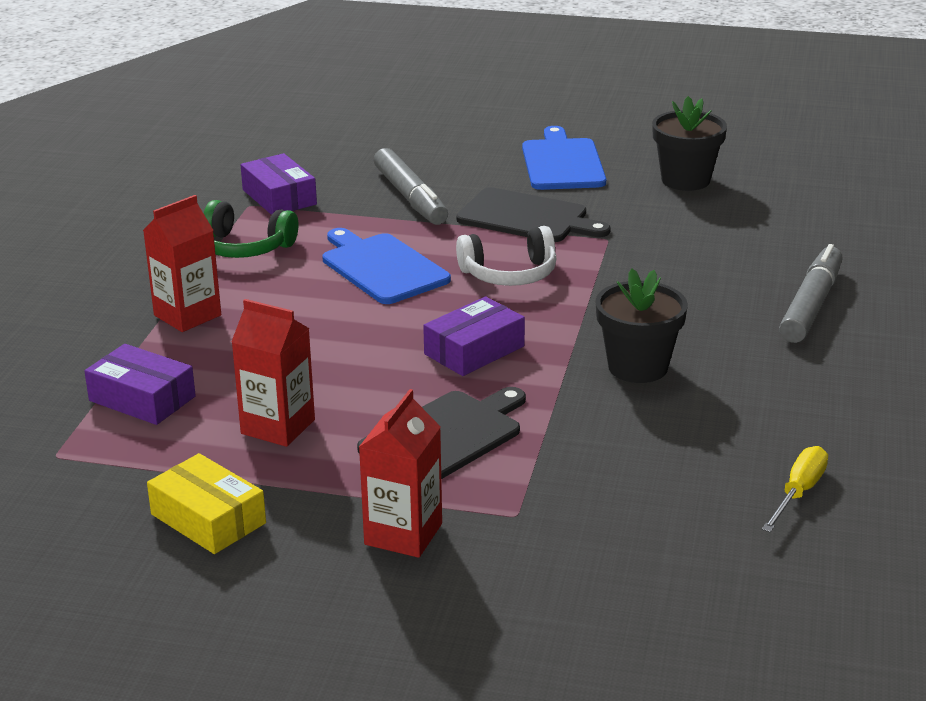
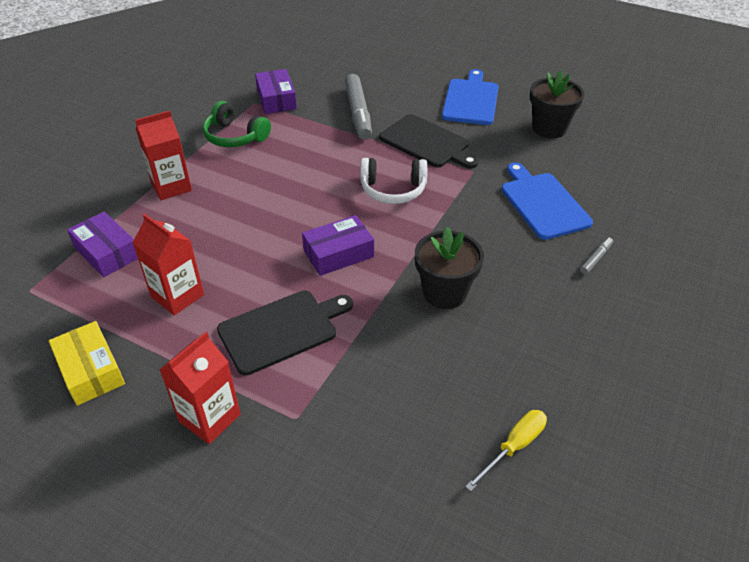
camera: 15 degrees right, 15 degrees up
(382, 267) = (312, 169): blue cutting board -> blue cutting board (543, 203)
(811, 305) = (595, 259): grey marker -> grey marker, size x0.45

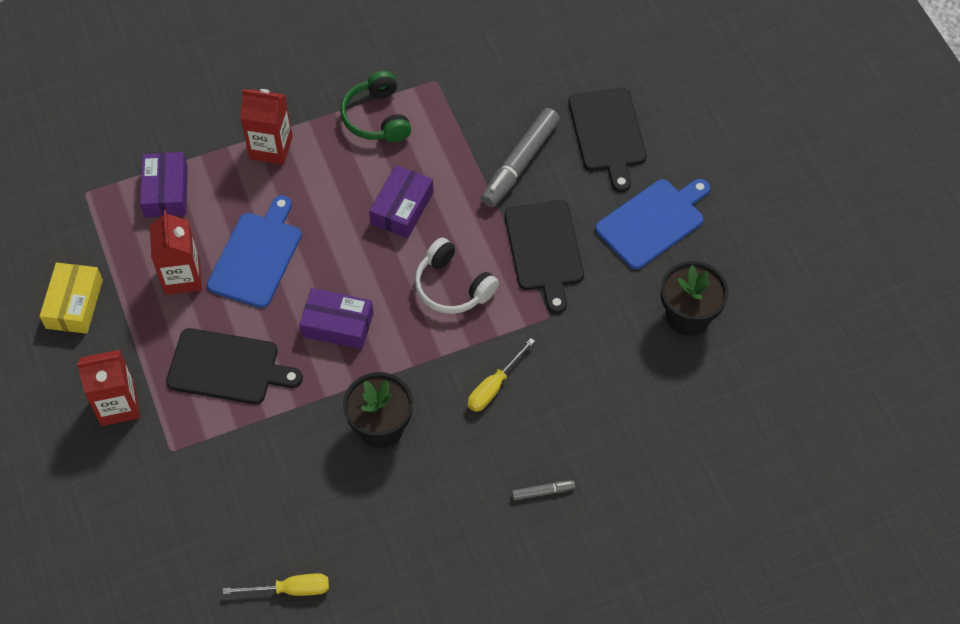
camera: 40 degrees right, 15 degrees up
(276, 99) = (460, 89): purple box -> purple box (402, 208)
(393, 78) = (607, 134): none -> black cutting board
(488, 223) = (494, 386): none -> yellow screwdriver
(543, 203) = (569, 400): blue cutting board -> blue cutting board (257, 256)

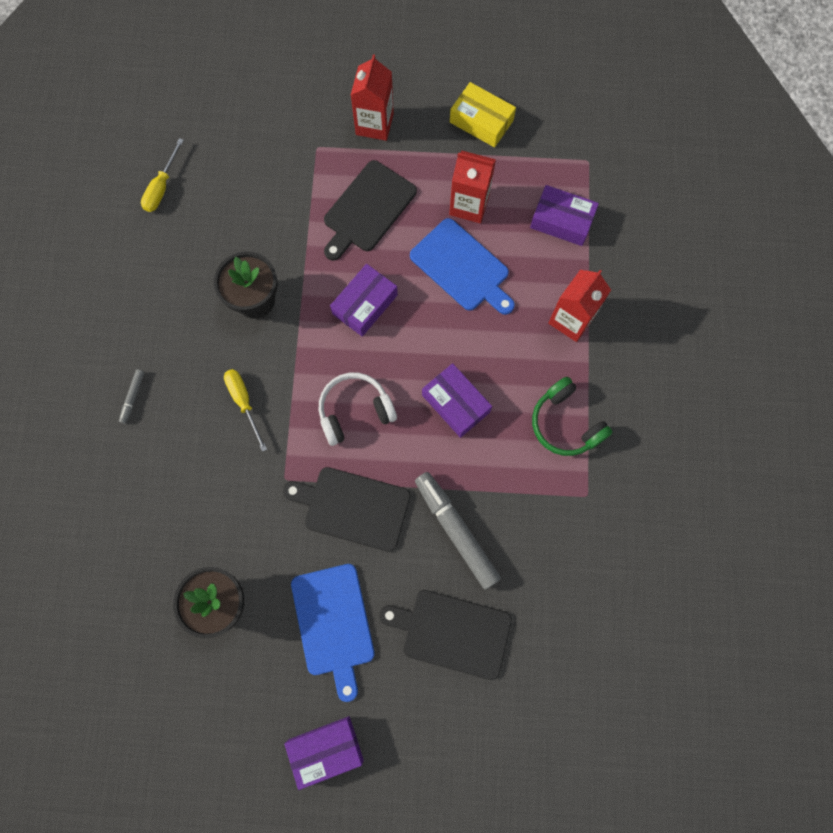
camera: 115 degrees right, 15 degrees up
(377, 117) = (565, 423): green headphones -> green headphones turned 135 degrees counterclockwise
(754, 185) = (326, 749): none -> purple box

